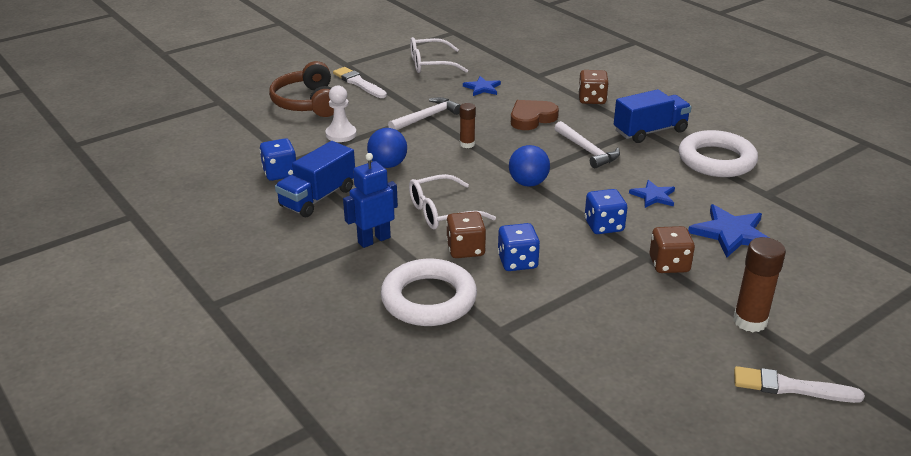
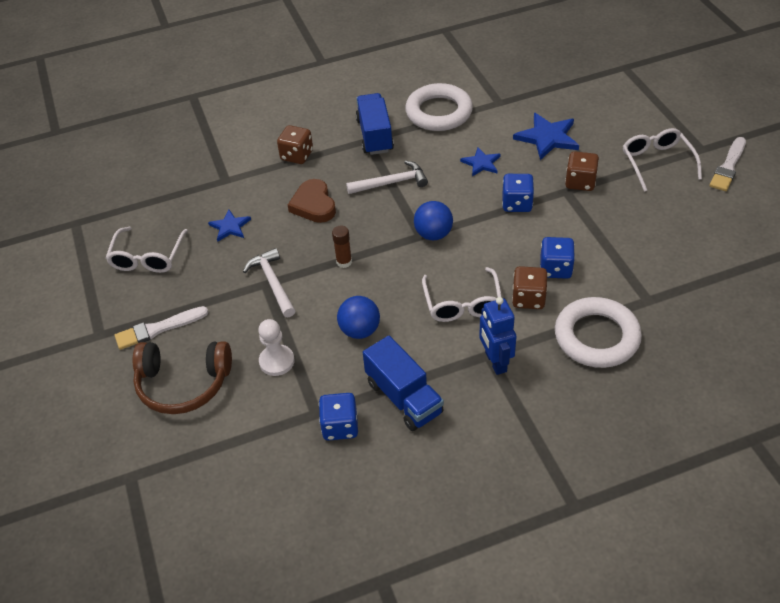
camera: 70 degrees left, 15 degrees up
(750, 321) = (657, 163): brown glue stick -> white glasses

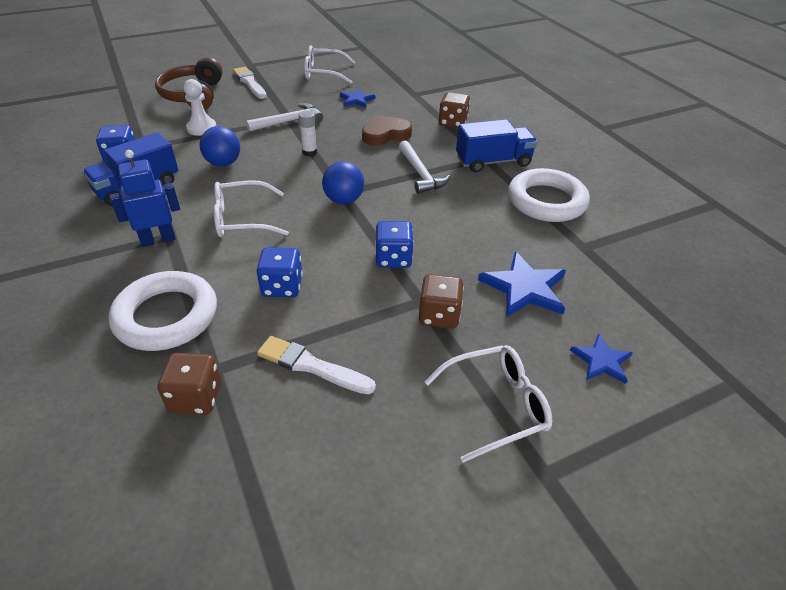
camera: 80 degrees right, 5 degrees down
(344, 262) = (309, 152): brown glue stick -> white glue stick
(481, 163) = (462, 232): blue star -> blue star (601, 361)
(528, 298) = (239, 264): brown dice -> brown dice (196, 397)
(728, 166) = (506, 512): white brush -> white brush (312, 366)

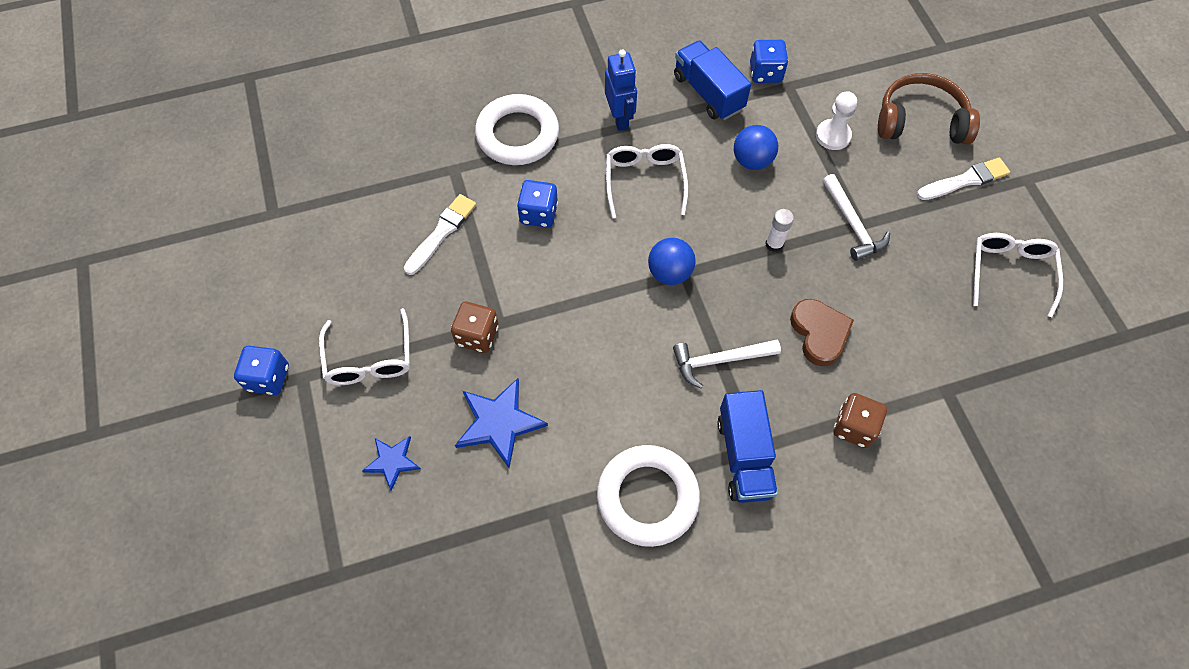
camera: 100 degrees right, 20 degrees up
(196, 397) = (430, 160): brown dice -> none
(356, 100) = (920, 308): blue star -> none
(393, 258) = (563, 308): blue dice -> blue dice (268, 378)

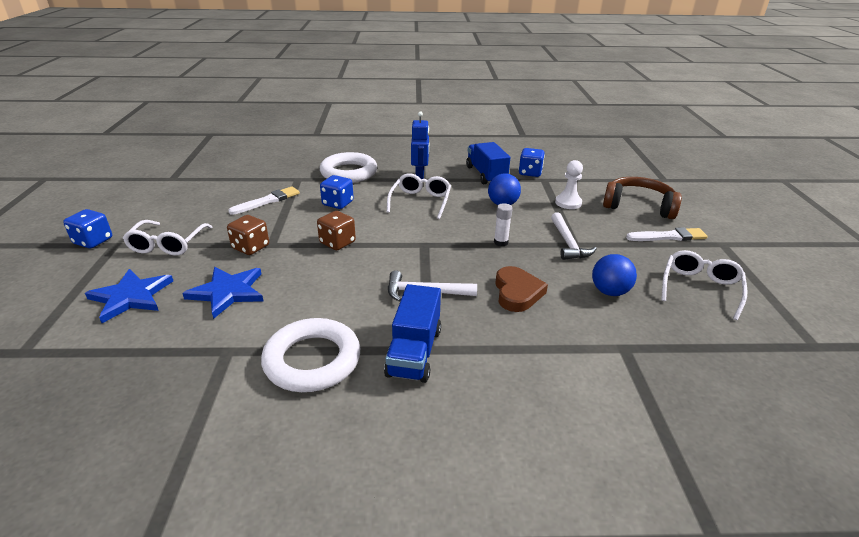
camera: 15 degrees right, 30 degrees down
(392, 461) = (131, 297): blue star -> blue star, size x1.66
(669, 273) = (412, 242): blue ball -> blue ball (609, 292)
(854, 427) = (525, 354): brown dice -> brown dice (337, 242)

